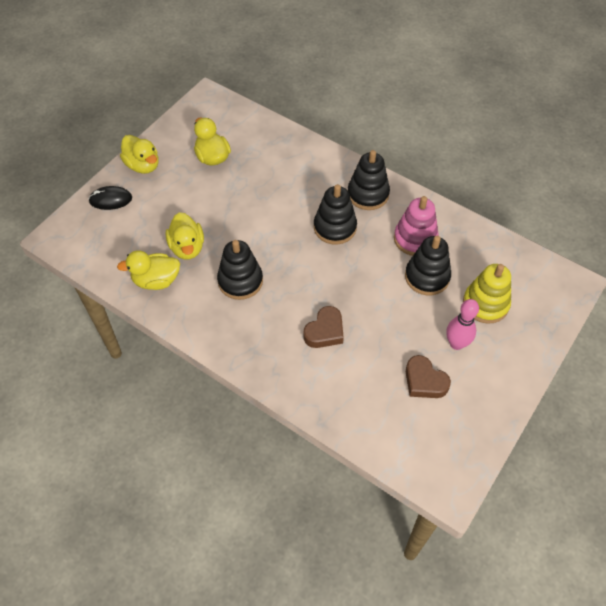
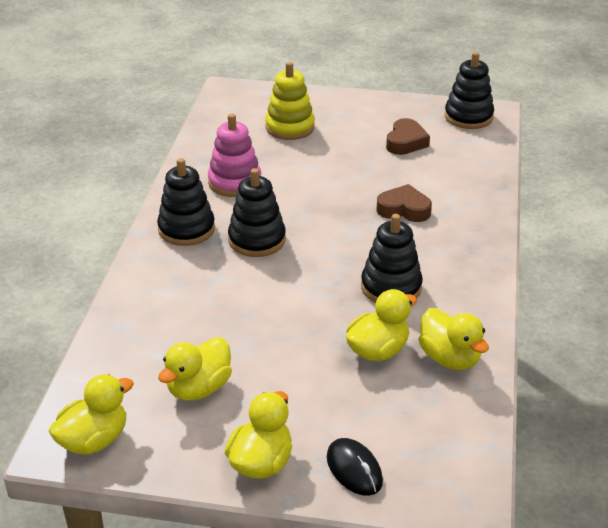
camera: 115 degrees left, 20 degrees down
(203, 109) = (94, 440): none -> yellow duck
(427, 277) = (282, 165): black stacking toy -> black stacking toy (468, 117)
(456, 343) = (349, 134): pink bowling pin -> none

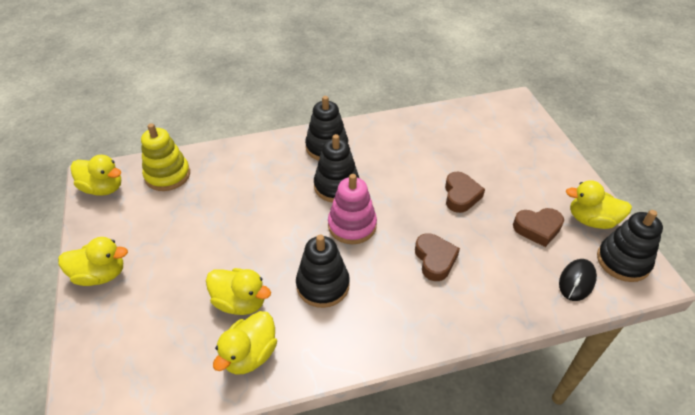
camera: 65 degrees right, 10 degrees up
(199, 388) = (164, 216): yellow duck -> yellow duck (591, 220)
(235, 182) = (398, 149): pink stacking toy -> pink stacking toy (352, 225)
(290, 127) = (495, 151): yellow stacking toy -> yellow stacking toy (167, 175)
(333, 167) = (461, 195): none -> brown heart
(354, 469) = (104, 330): black mouse -> black mouse (576, 281)

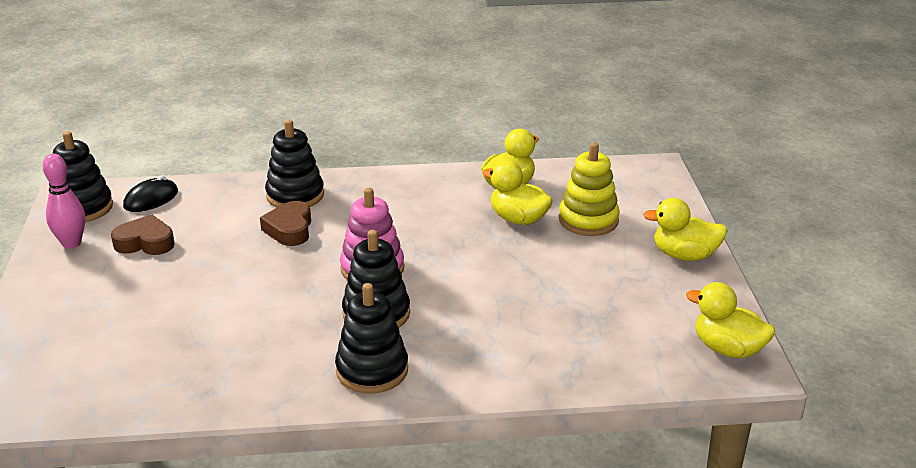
camera: 170 degrees left, 15 degrees down
(167, 175) = (632, 356): yellow stacking toy -> yellow stacking toy (588, 220)
(323, 285) = (426, 222): black stacking toy -> black stacking toy (295, 195)
(461, 195) = (210, 284): brown heart -> none
(591, 220) = (71, 243): yellow duck -> pink bowling pin

